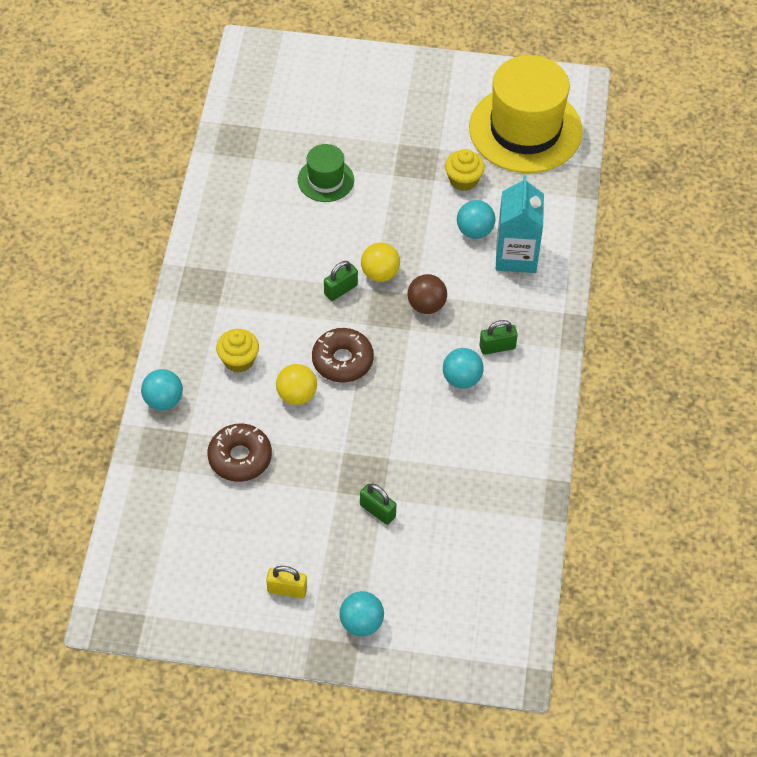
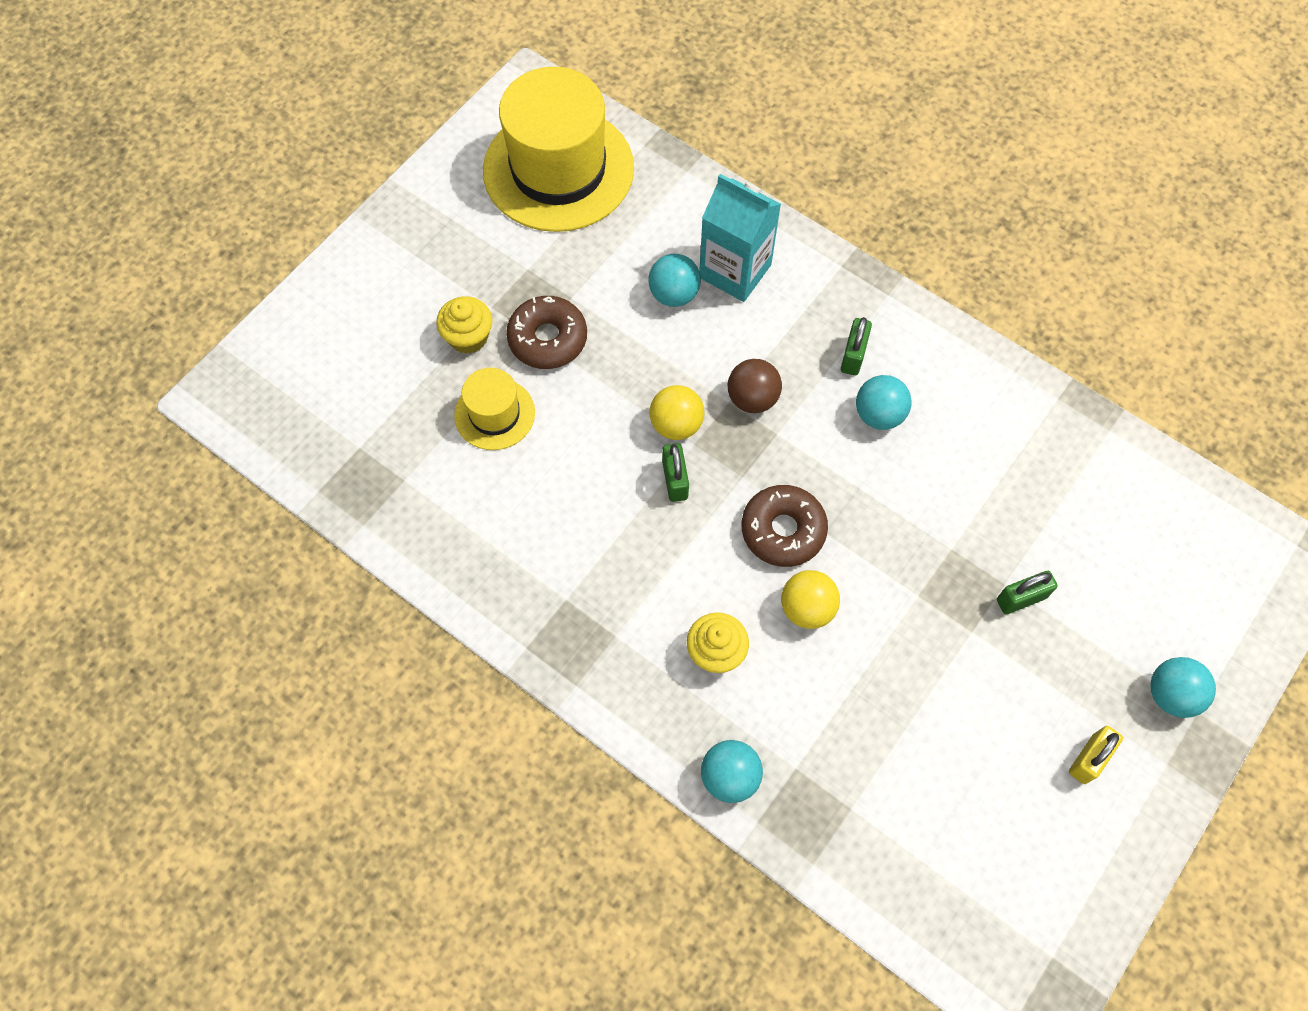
camera: 60 degrees left, 10 degrees up
(240, 458) = (867, 722): brown donut -> brown donut (547, 339)
(325, 180) = (494, 414): green hat -> yellow hat
(463, 180) = (592, 268): yellow cupcake -> yellow cupcake (468, 337)

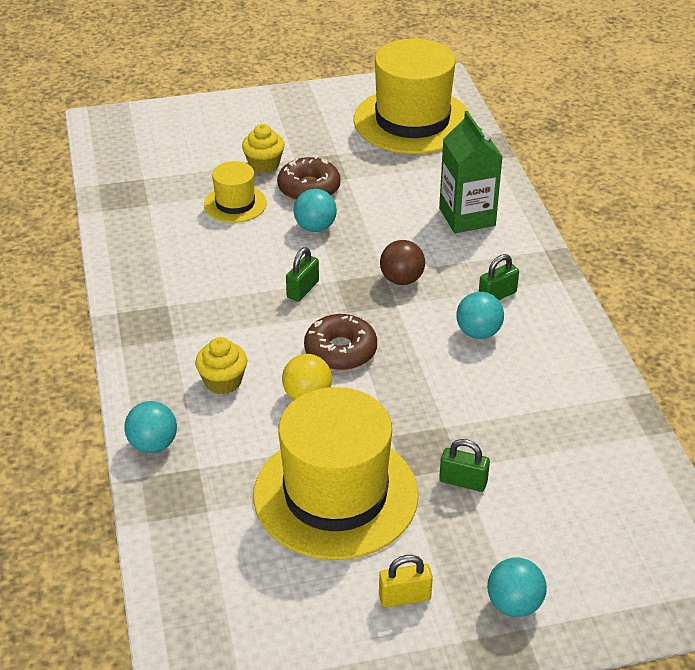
camera: 40 degrees right, 25 degrees down
(674, 294) = (413, 208): turquoise ball -> turquoise ball (315, 227)
(676, 425) = (337, 265): yellow ball -> none
(735, 271) = (467, 217): turquoise carton -> green carton
(937, 699) = (335, 495): none -> yellow hat

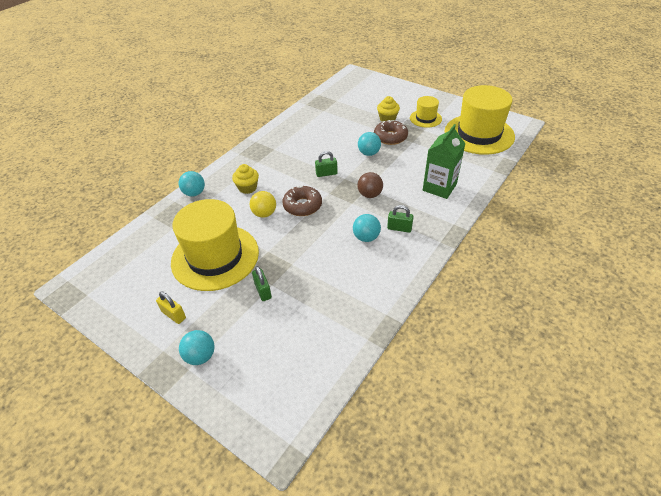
camera: 50 degrees right, 5 degrees up
(235, 204) = (353, 127): yellow hat -> yellow hat (425, 118)

